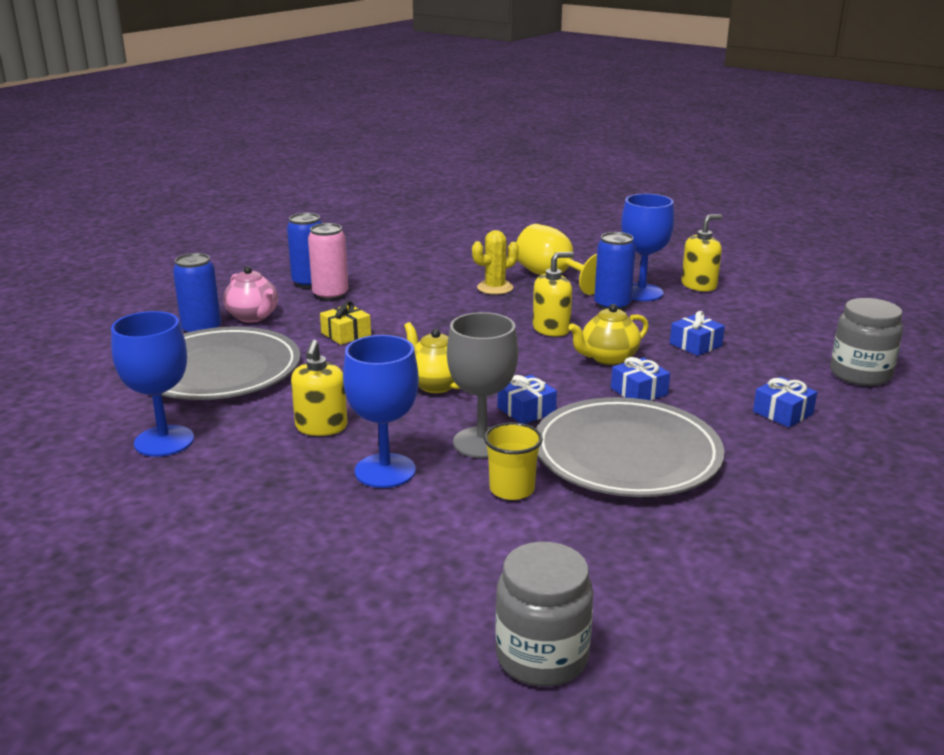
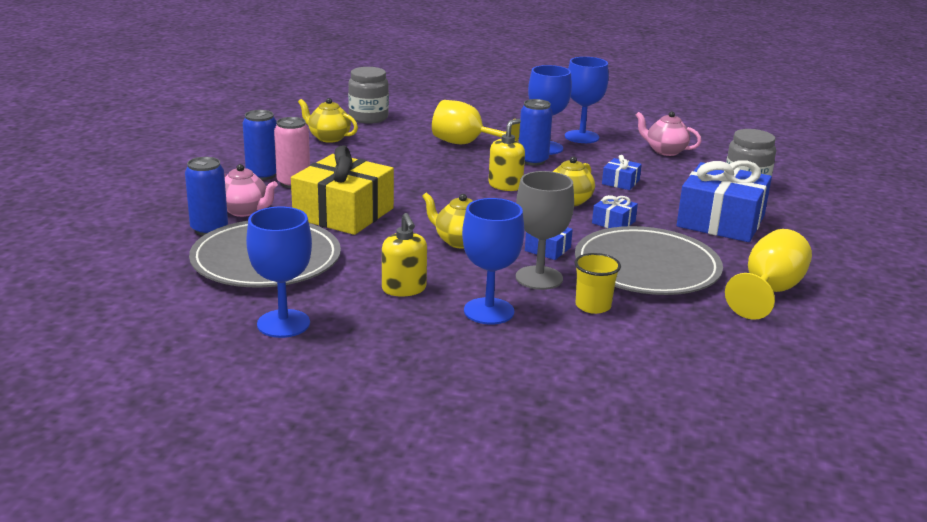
camera: 25 degrees left, 0 degrees up
(346, 334) = (343, 213): yellow gift -> yellow gift, size x2.25
(413, 253) = (328, 138): none -> yellow teapot
(495, 288) = (428, 159): yellow cactus -> none
(542, 657) = (717, 406): grey jar -> grey jar (368, 118)
(699, 285) = (581, 137): yellow soap dispenser -> blue goblet
(763, 517) = (768, 291): none -> yellow goblet
(783, 413) = (720, 221): blue gift -> blue gift, size x2.25
(790, 315) = (665, 151): none -> pink teapot

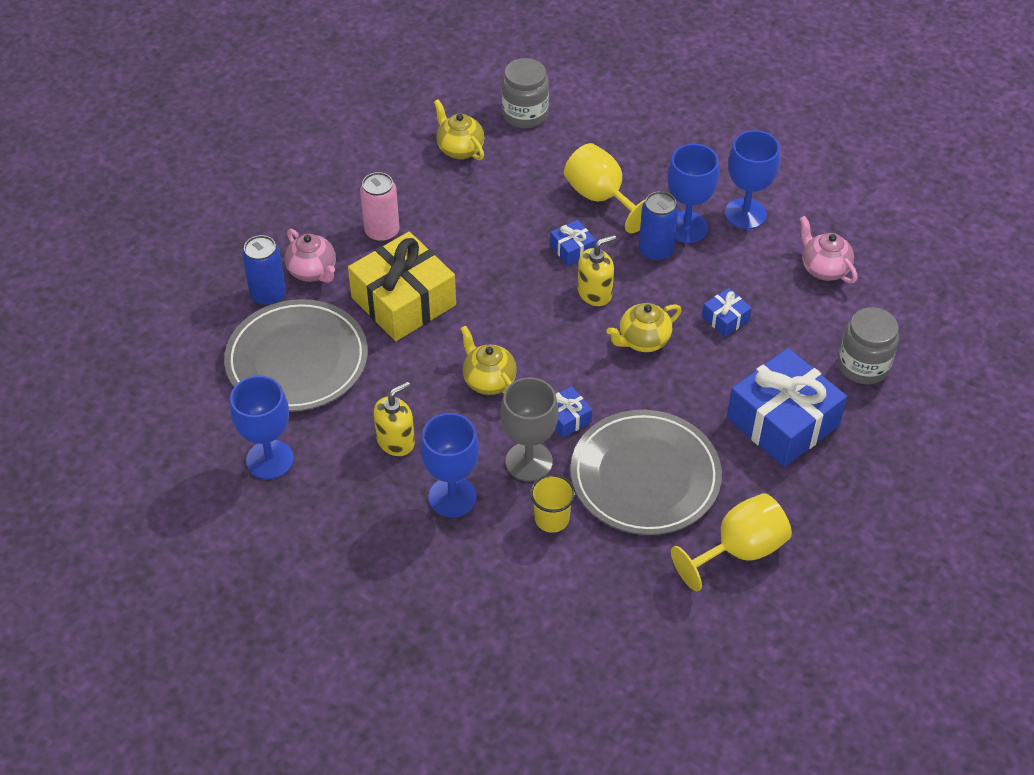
camera: 25 degrees right, 25 degrees up
(262, 175) = (358, 208): blue can -> none
(404, 289) = (396, 441): yellow soap dispenser -> yellow soap dispenser turned 135 degrees counterclockwise
(613, 222) = (665, 391): blue gift -> blue gift (572, 249)

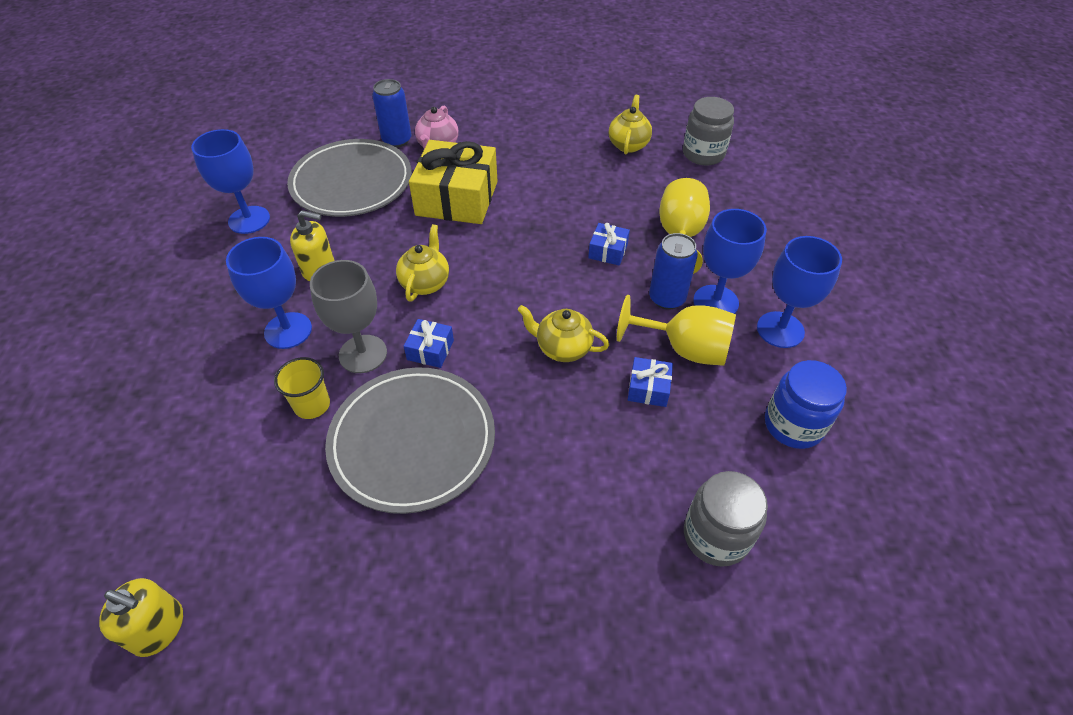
camera: 50 degrees right, 0 degrees up
(382, 232) = (509, 154): pink can -> none
(595, 293) = (579, 289): yellow soap dispenser -> yellow soap dispenser (159, 628)
(739, 550) = (381, 574): yellow goblet -> yellow goblet (684, 349)
(782, 421) = (575, 509): blue gift -> none
(824, 268) = (793, 425): pink teapot -> blue jar

